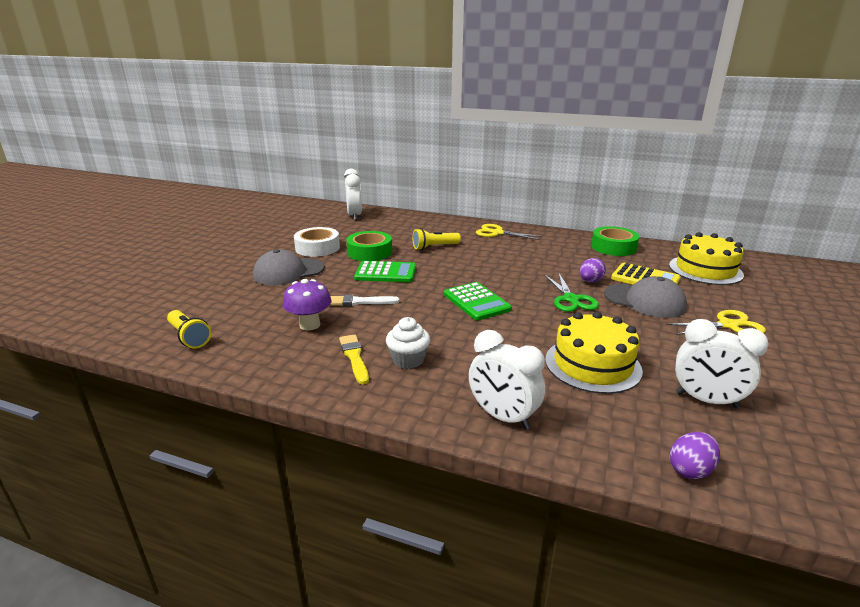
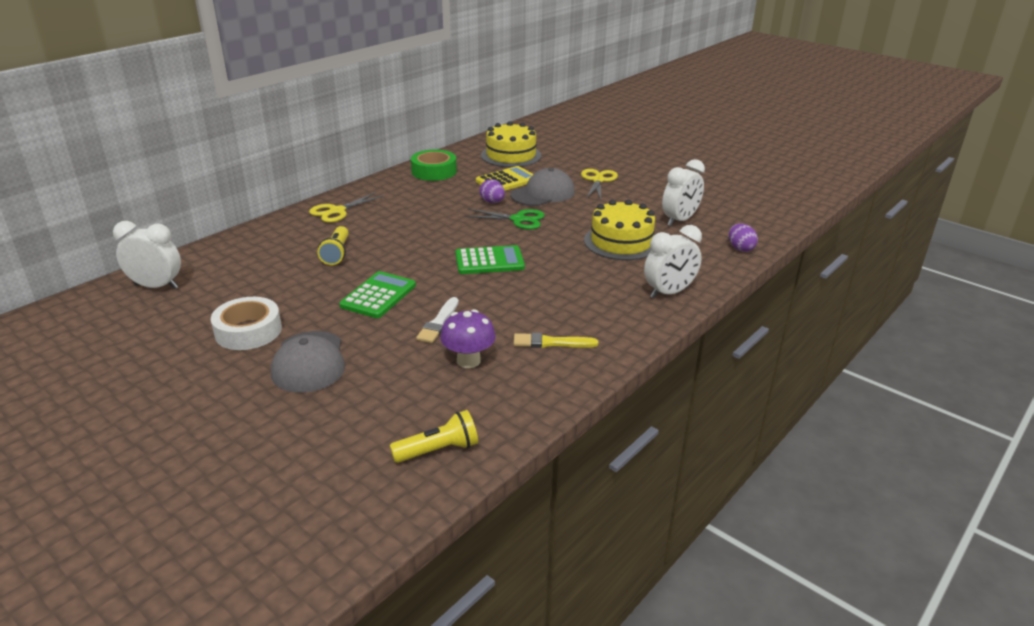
camera: 70 degrees left, 5 degrees up
(369, 252) = (306, 296): green tape -> none
(408, 360) = (571, 316): white cupcake -> none

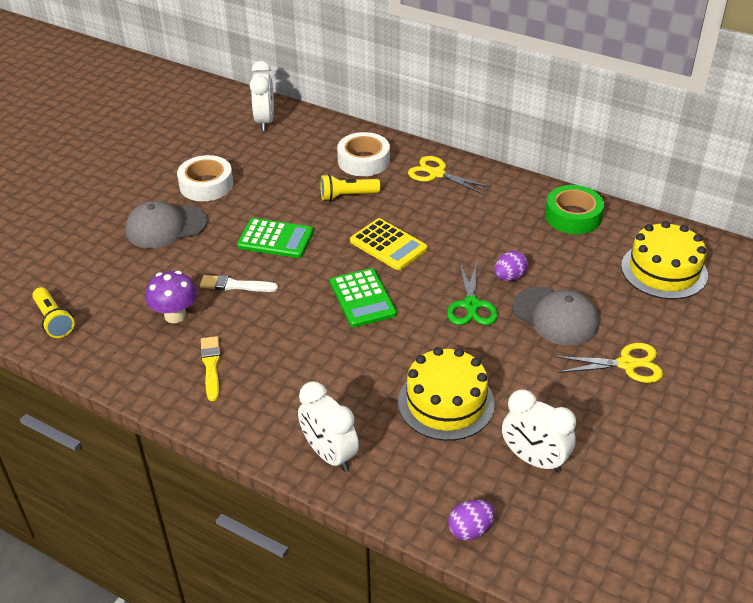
camera: 80 degrees right, 10 degrees up
(286, 240) = (363, 161): none -> white tape
(506, 180) = (578, 279): yellow calculator -> yellow calculator (388, 245)

